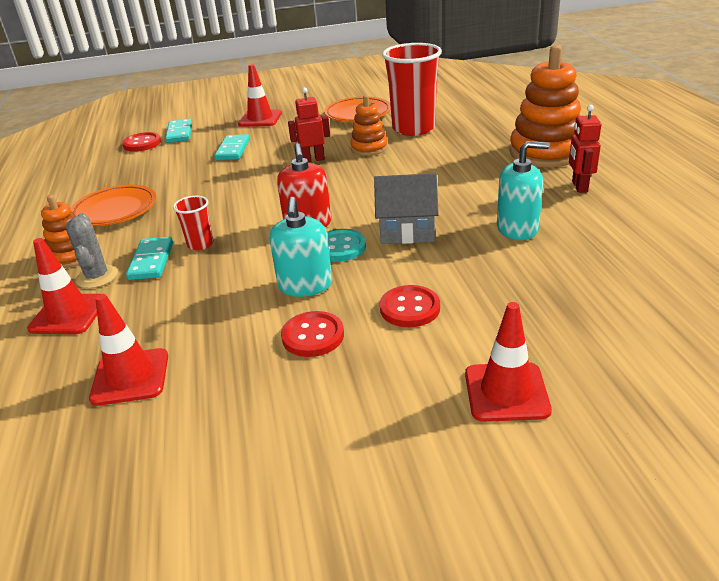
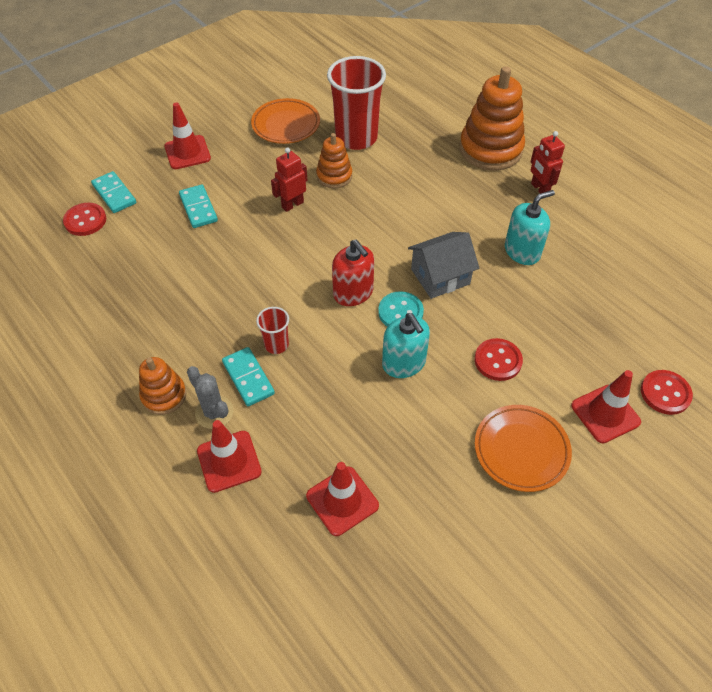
camera: 30 degrees left, 20 degrees up
(115, 210) = (150, 325): orange plate -> orange plate (521, 450)
(313, 336) = (448, 412): red button -> red button (665, 393)

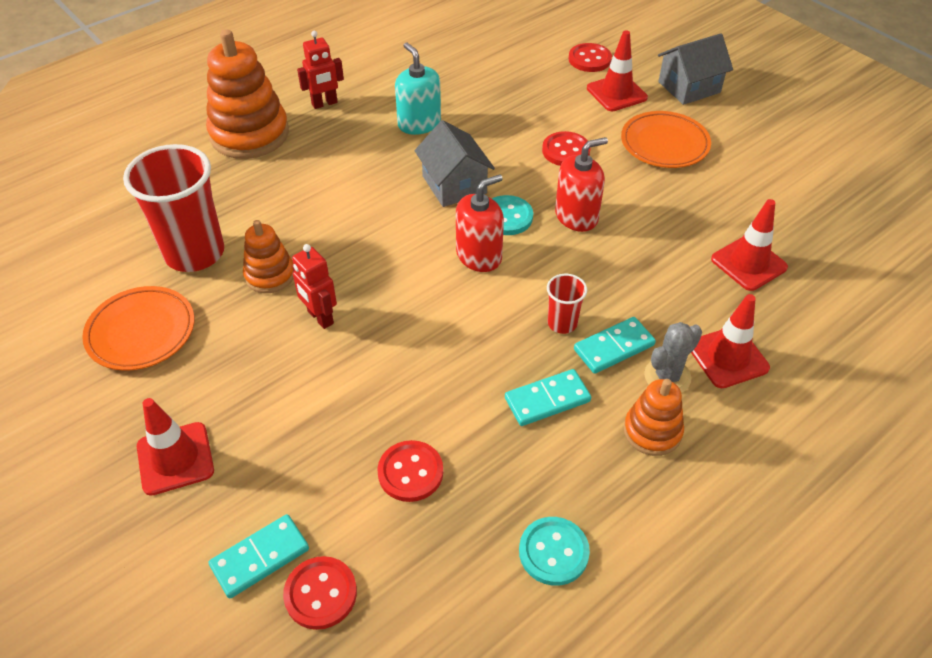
camera: 90 degrees left, 5 degrees down
(82, 329) = (553, 552): none -> turquoise button
(156, 256) = (410, 472): none -> red button
(198, 208) = (312, 429): turquoise domino -> turquoise domino (547, 400)
(404, 363) = (576, 216): turquoise soap dispenser -> red soap dispenser
(634, 491) = (689, 87): none -> grey house

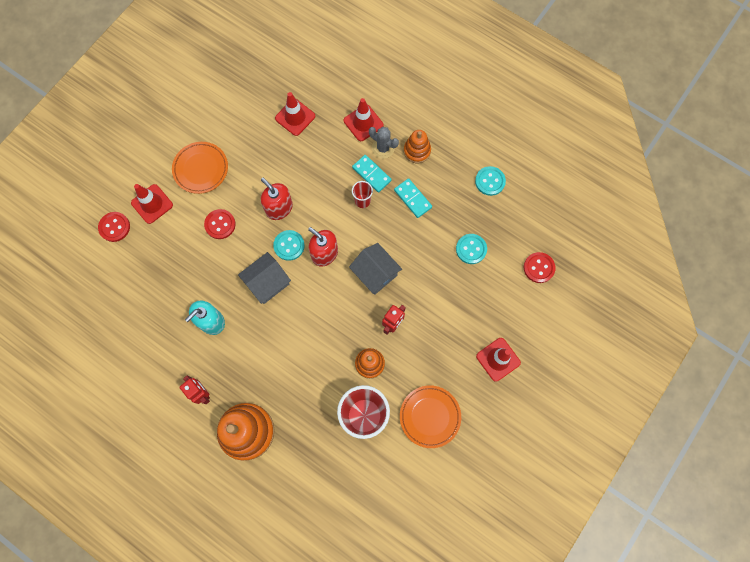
camera: 105 degrees left, 25 degrees up
(260, 557) = (532, 299): turquoise domino -> none
(410, 472) = (471, 249): red button -> turquoise button
(689, 87) = (136, 161): grey house -> grey house (375, 273)

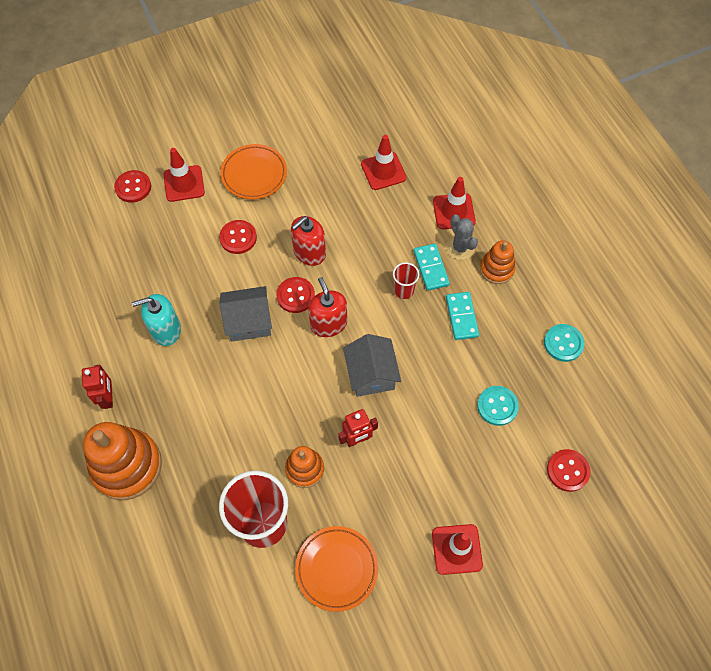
camera: 30 degrees right, 10 degrees down
(279, 208) = (309, 252): red soap dispenser -> red soap dispenser turned 120 degrees counterclockwise
(289, 245) = (295, 296): turquoise button -> red button

